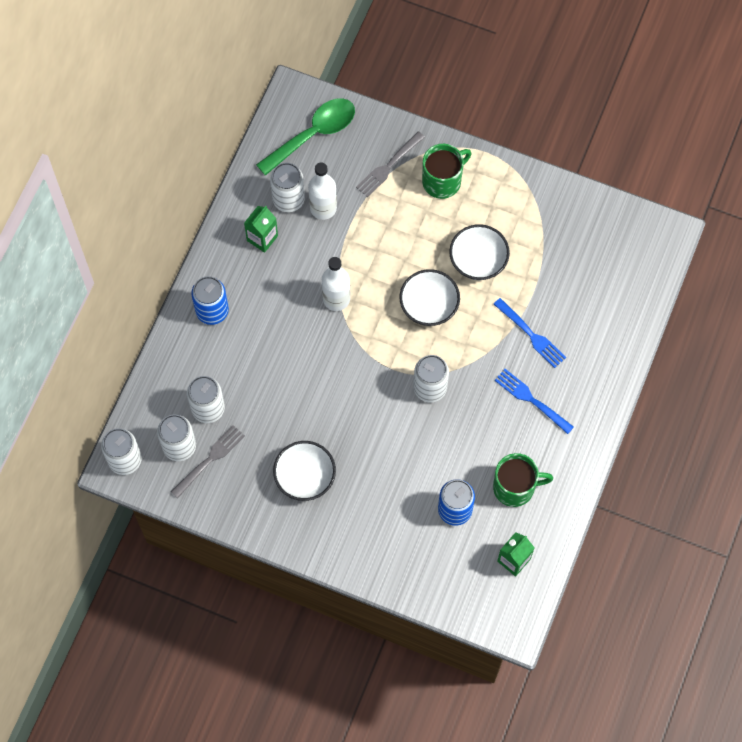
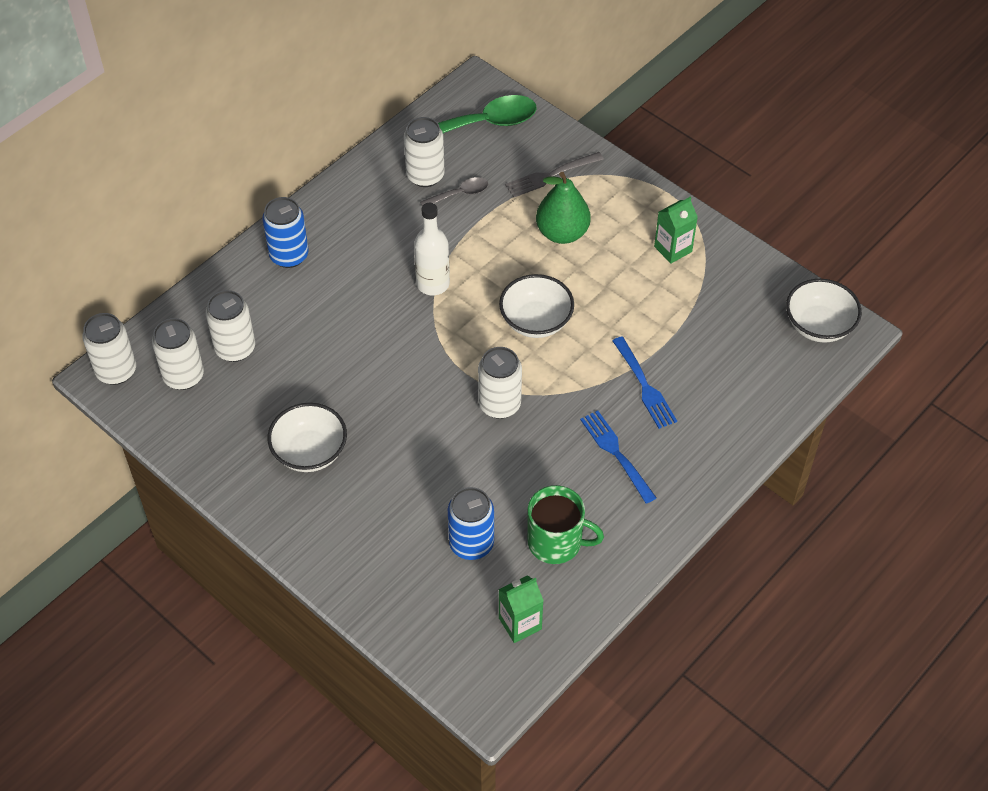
camera: 20 degrees right, 15 degrees down
(210, 459) = (210, 400): grey fork -> none
(262, 238) = (379, 203): green carton -> green carton (673, 249)
(323, 208) = (459, 194): white bottle -> grey spoon
(418, 218) = (562, 233): none -> green pear
(442, 181) = (606, 205): green mug -> none
(478, 261) = (613, 293): white bowl -> white bowl (818, 325)

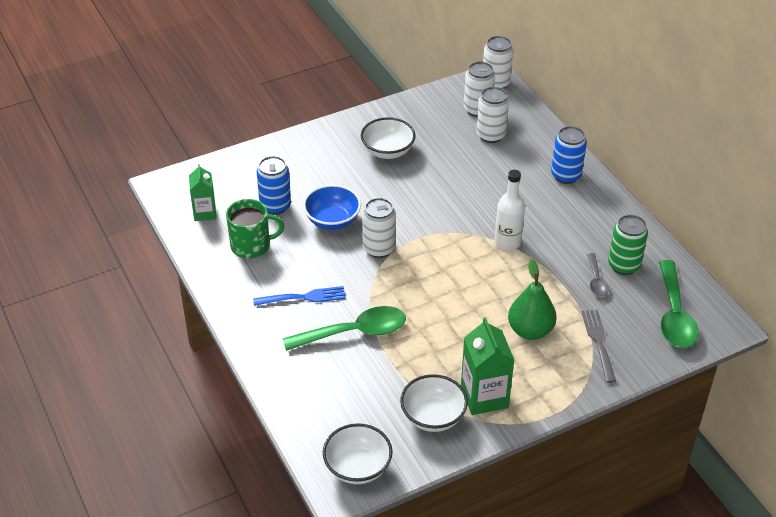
camera: 110 degrees right, 10 degrees down
(425, 176) = (624, 265): white can -> green can
(471, 469) = (332, 220): none -> blue bowl
(536, 321) = (445, 289): white bowl -> white bowl (433, 417)
(556, 542) = (251, 246): green mug -> green mug turned 135 degrees counterclockwise
(644, 386) = (354, 332): blue fork -> green spoon
(673, 249) = (484, 397): green carton -> green carton, size x1.54

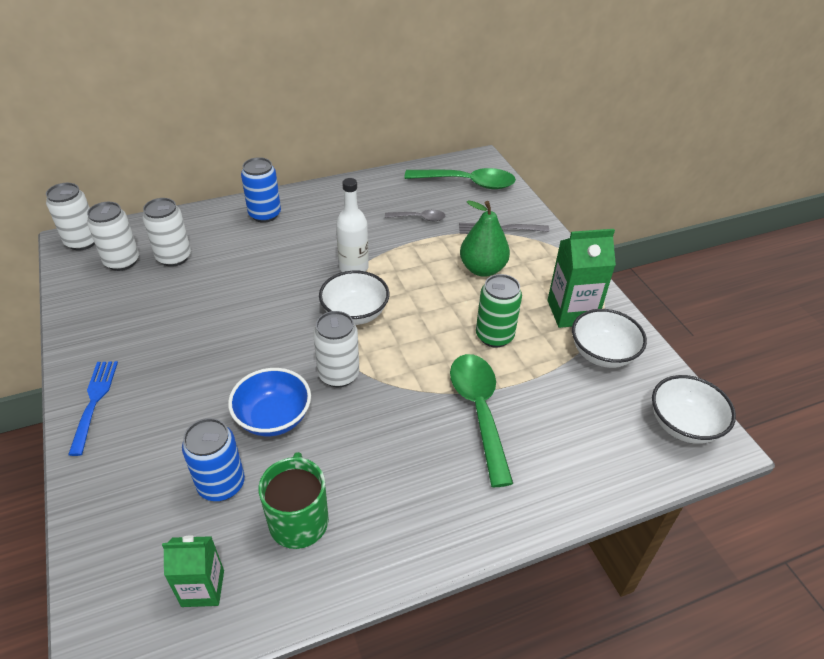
camera: 85 degrees left, 0 degrees up
(303, 297) = (413, 460): blue fork -> blue fork (94, 402)
(388, 151) = (159, 349): white bowl -> white bowl (355, 313)
(624, 265) = (402, 199): green can -> green can (494, 336)

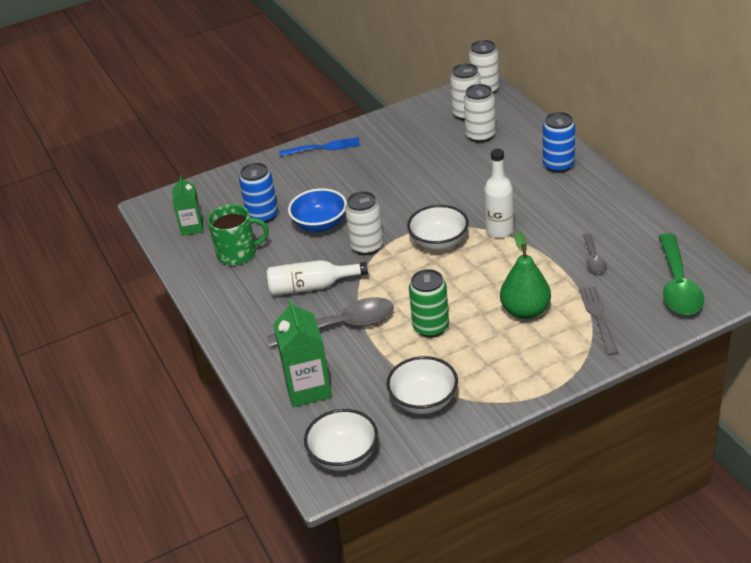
camera: 90 degrees right, 5 degrees down
(399, 436) = (311, 287): none -> white bottle
(479, 411) = (341, 326): green spoon -> grey spoon
(571, 312) = (478, 378): green carton -> green carton (308, 389)

